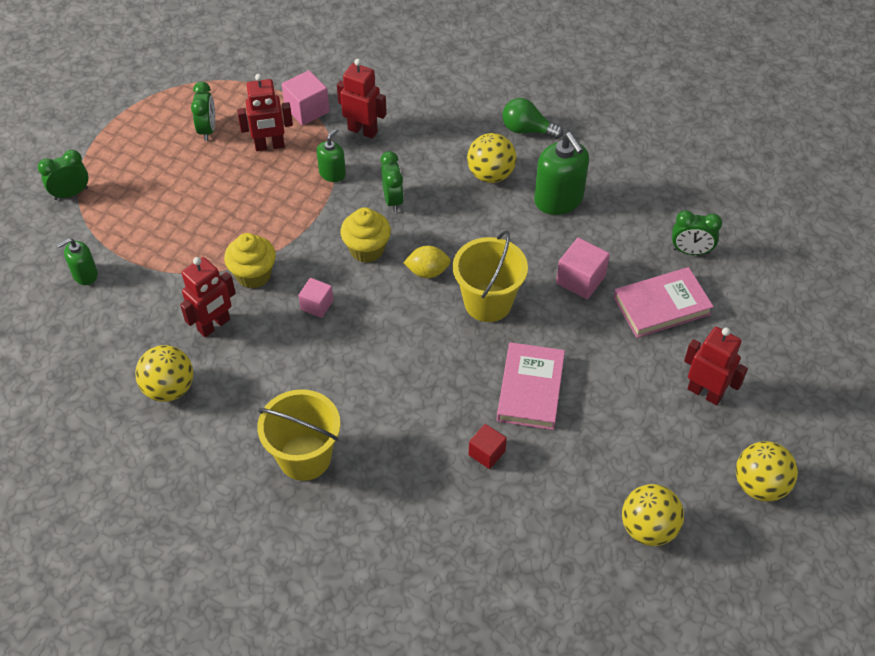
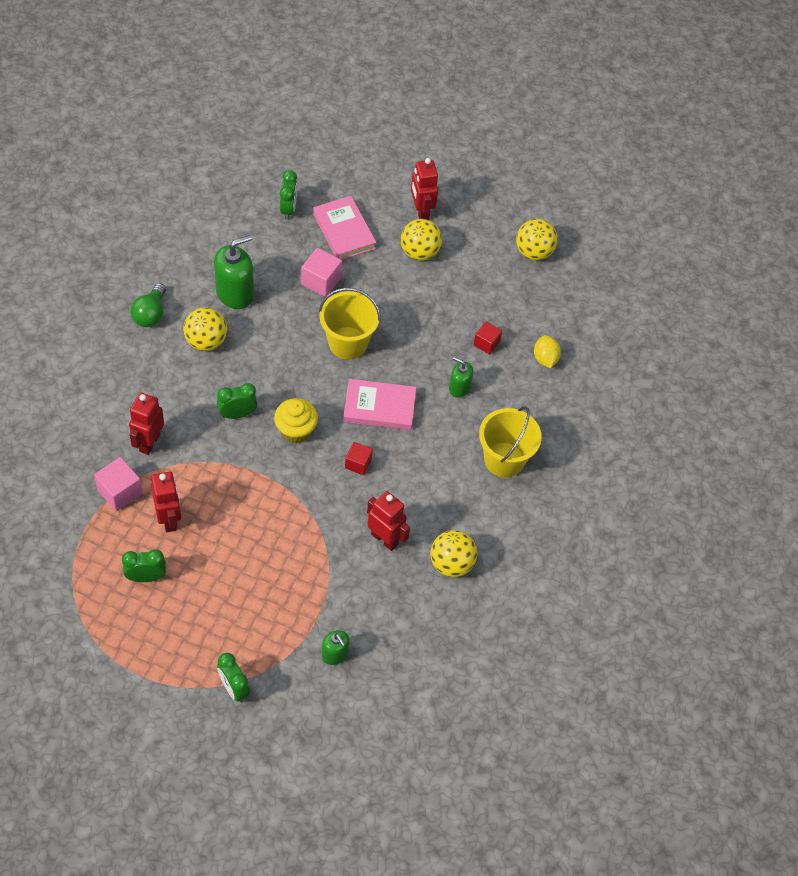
camera: 100 degrees left, 5 degrees up
(253, 275) = (328, 515): yellow cupcake -> none
(317, 305) = (358, 463): pink cube -> red cube
(332, 173) = (205, 463): green soap dispenser -> green soap dispenser (459, 388)
(427, 272) = (318, 385): yellow lemon -> yellow lemon (545, 358)
(530, 389) = (428, 316): pink book -> pink book (379, 407)
(705, 392) = (421, 212): red robot -> red robot turned 45 degrees counterclockwise
(759, 485) = (493, 189): yellow ball -> yellow ball (419, 252)

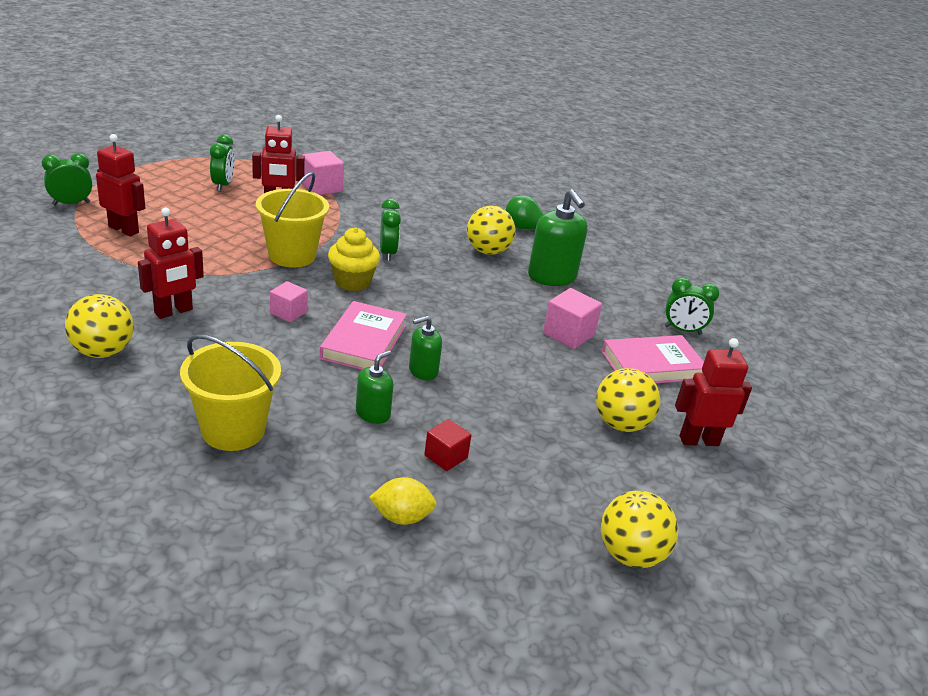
camera: 100 degrees right, 25 degrees down
(149, 442) = (370, 207): red robot -> red robot (124, 229)
(335, 654) = (56, 257): green soap dispenser -> green soap dispenser (423, 371)
(348, 343) = (469, 337): yellow bucket -> yellow bucket (292, 255)
(358, 463) = (288, 312): red cube -> pink cube

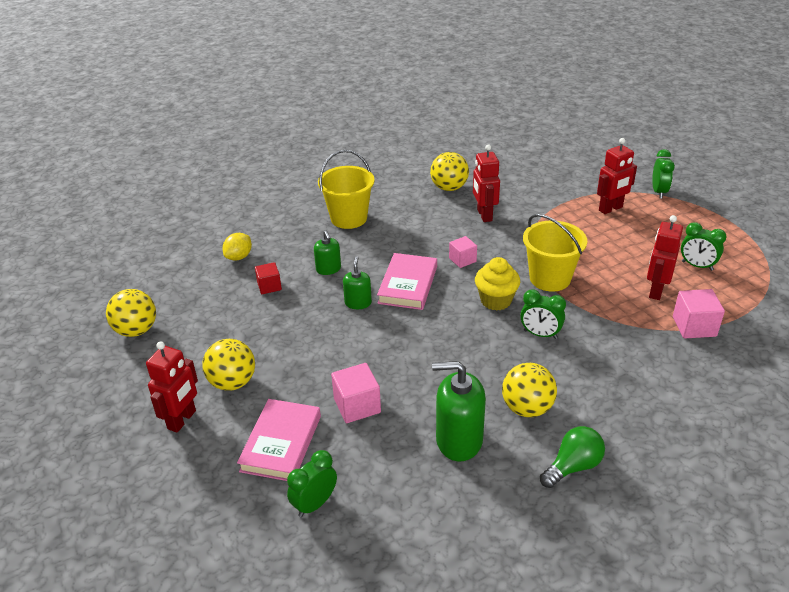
camera: 125 degrees right, 5 degrees up
(363, 342) = (408, 285): pink book -> pink book turned 60 degrees clockwise

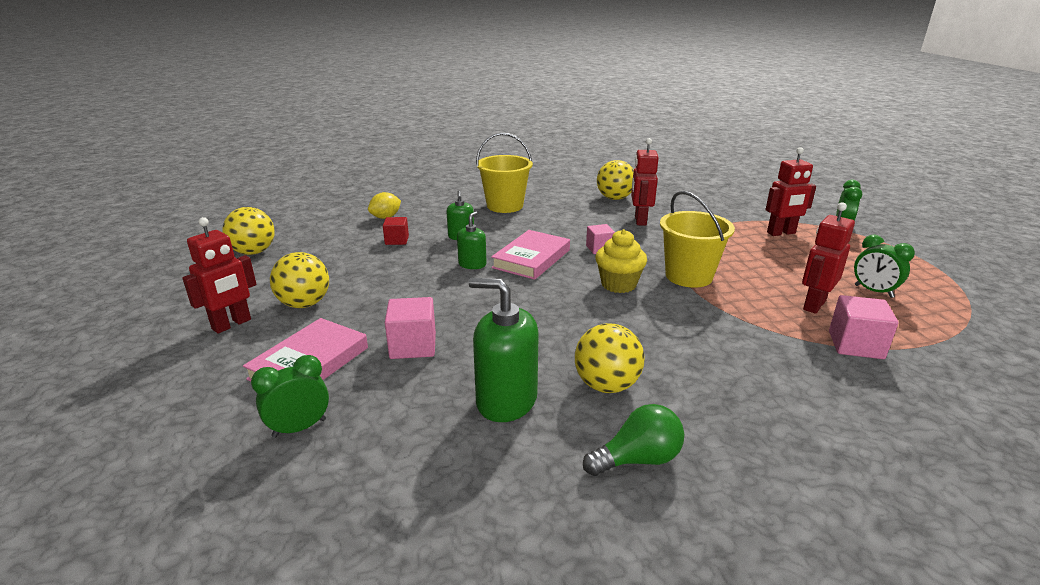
camera: 15 degrees right, 10 degrees down
(540, 334) = (655, 320): green clock -> none

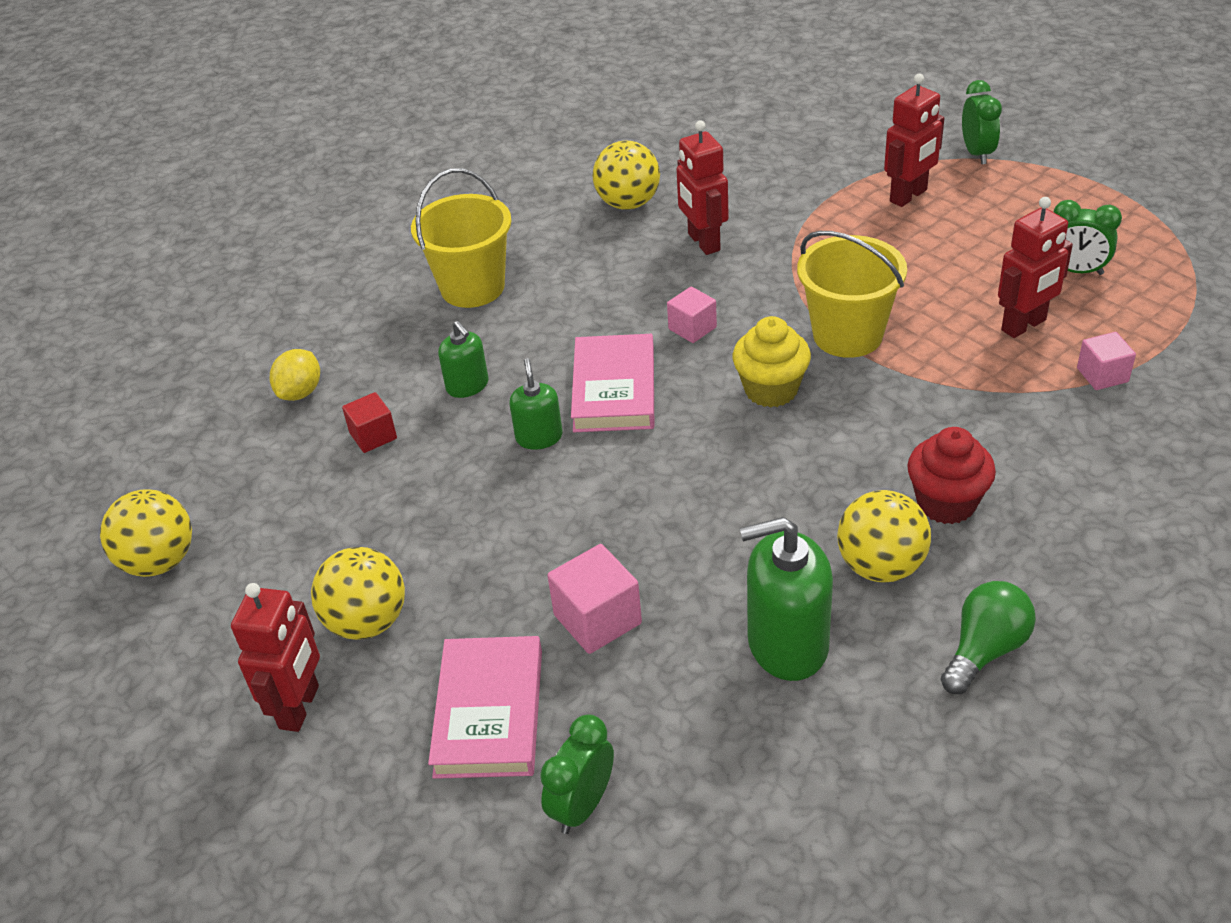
camera: 25 degrees left, 15 degrees up
(682, 370) = (946, 503): none -> red cupcake
(814, 305) = (1024, 325): red robot -> red robot turned 135 degrees counterclockwise
(855, 345) = (1102, 375): pink cube -> pink cube, size x0.66

